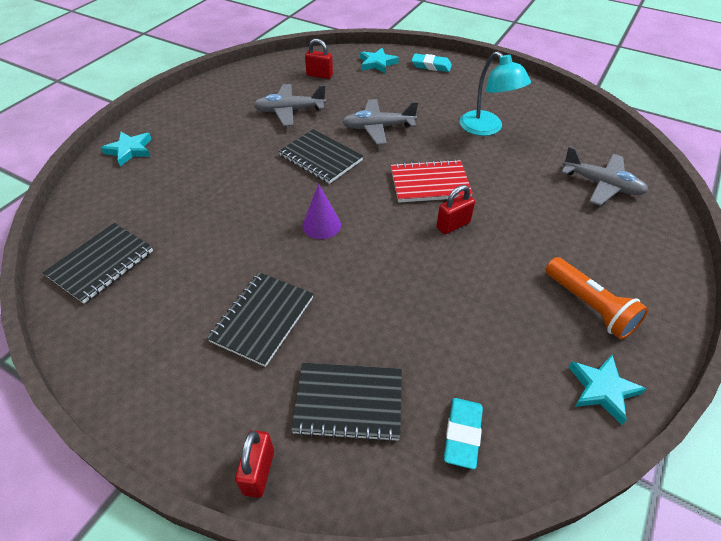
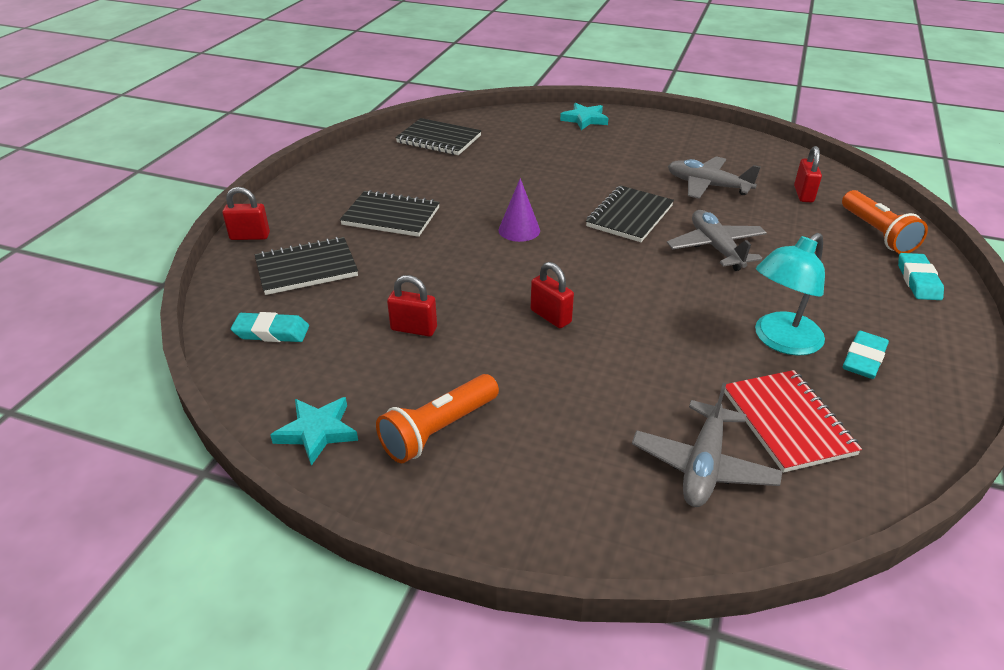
camera: 80 degrees right, 10 degrees down
(290, 111) = (707, 186): grey plane -> grey plane turned 45 degrees counterclockwise
(348, 402) = (306, 268): black notebook -> black notebook turned 75 degrees clockwise
(377, 63) = (877, 233): turquoise star -> orange flashlight
(429, 183) = (622, 295): red notebook -> red notebook (787, 422)
(464, 313) = (414, 329): none -> red padlock
(504, 105) = (863, 359): none -> turquoise eraser

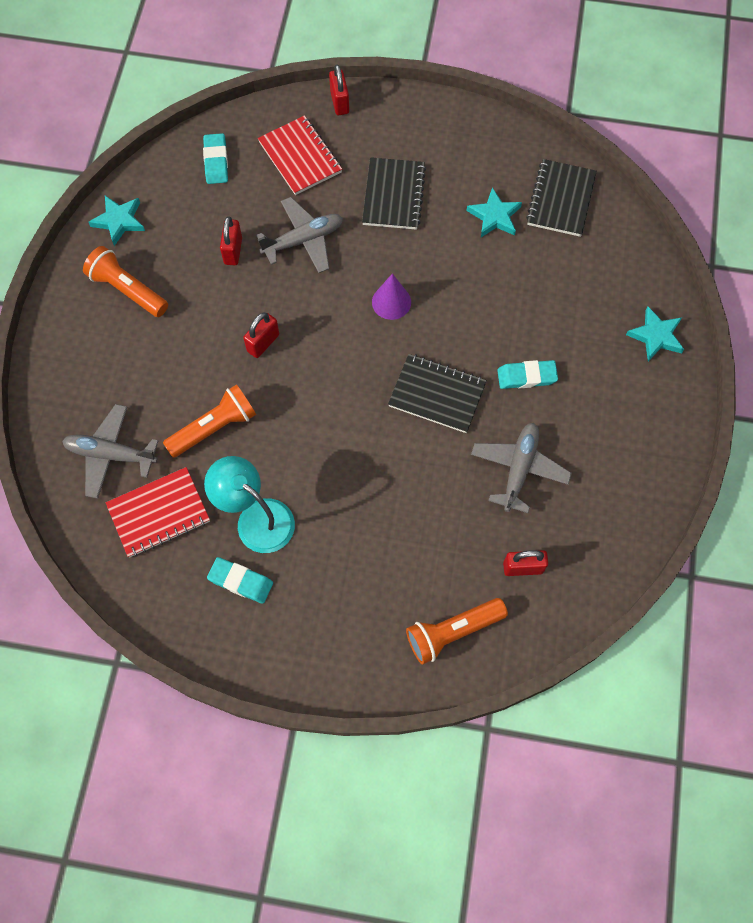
camera: 80 degrees right, 30 degrees up
(306, 268) = (300, 157): black notebook -> red notebook
(442, 169) = (494, 216): none -> turquoise star
(662, 364) = (214, 428): none -> orange flashlight
(716, 248) = (393, 473): grey plane -> grey plane (303, 240)
(918, 281) = (368, 654): turquoise eraser -> turquoise eraser (526, 377)

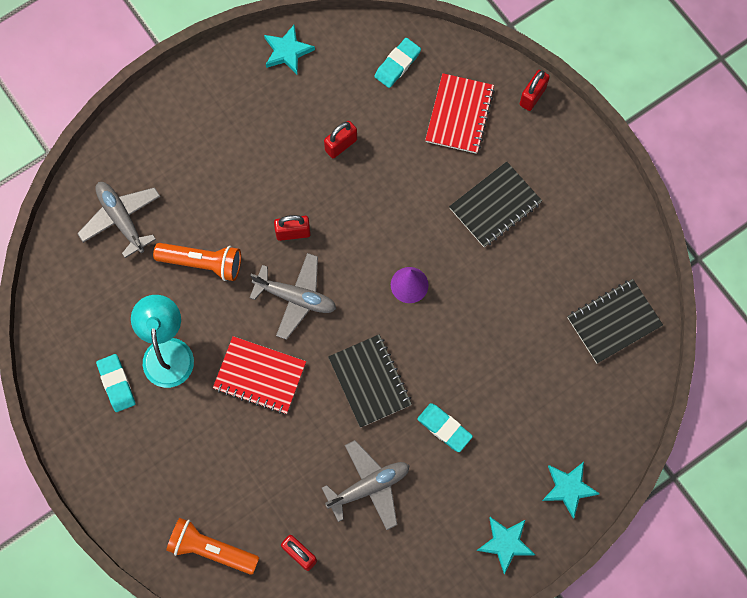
camera: 45 degrees right, 5 degrees up
(128, 290) = (243, 109): orange flashlight -> none
(159, 513) = (112, 288): red notebook -> red notebook (260, 376)
(303, 240) = (396, 182): grey plane -> grey plane (295, 297)
(494, 216) = (550, 289): turquoise star -> turquoise star (505, 543)

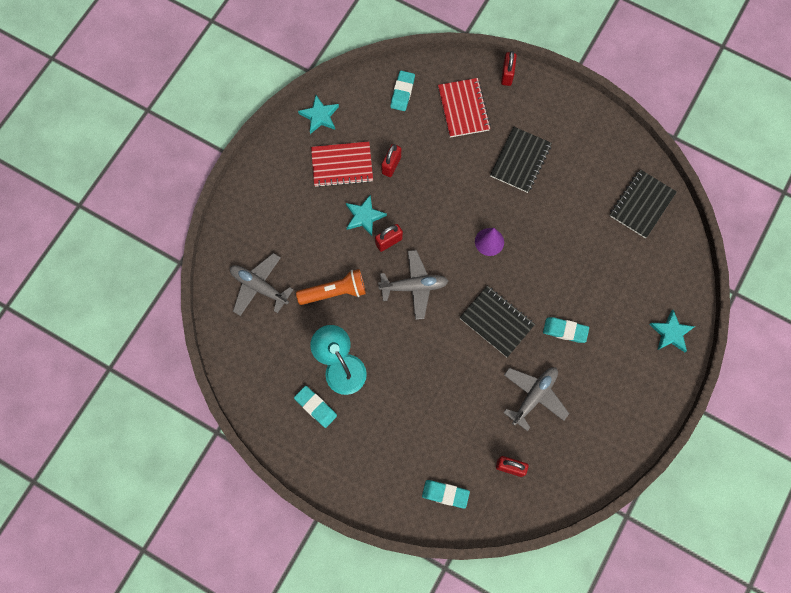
camera: 25 degrees left, 0 degrees up
(211, 549) = (445, 494): orange flashlight -> turquoise eraser
(260, 376) = (417, 353): red notebook -> red notebook (342, 165)
(505, 543) = (648, 391): turquoise star -> turquoise star (364, 216)

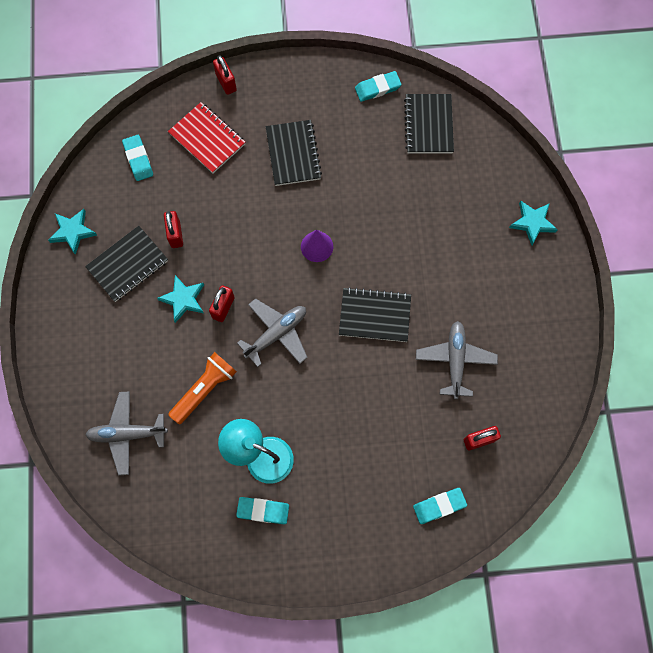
camera: 35 degrees left, 0 degrees up
(342, 165) = (128, 265): red notebook -> black notebook
(565, 331) = (441, 282): turquoise eraser -> turquoise eraser (377, 88)

